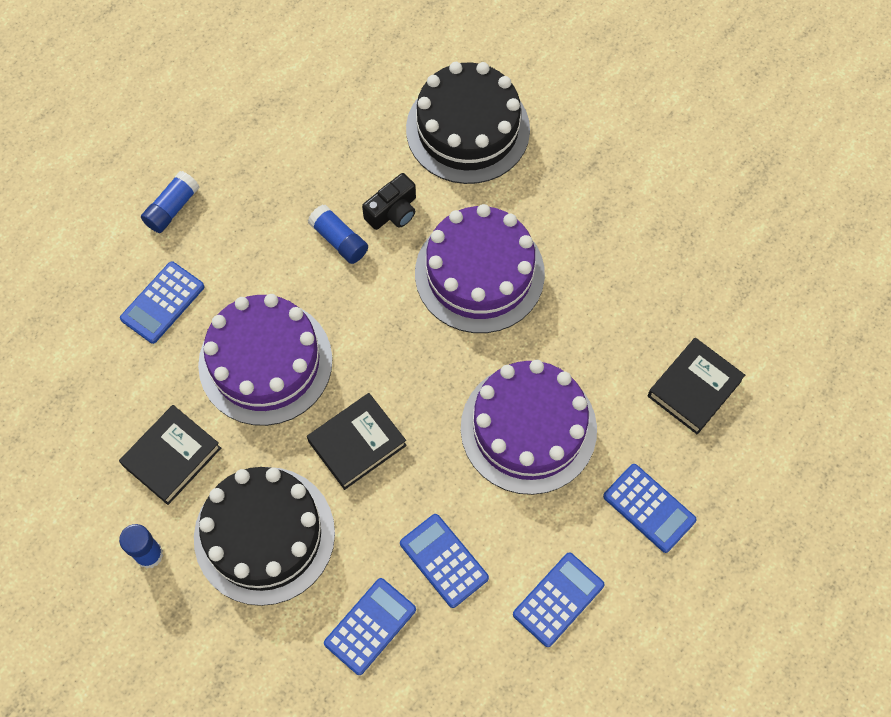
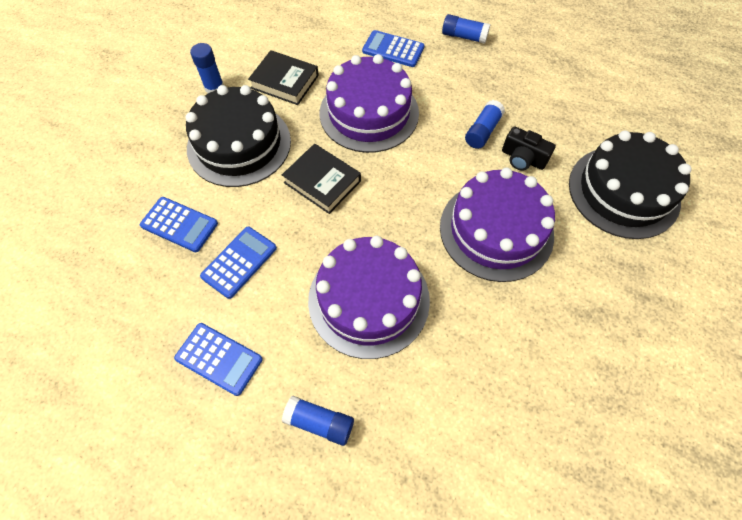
camera: 75 degrees right, 5 degrees down
(649, 508) = (319, 422): blue calculator -> blue glue stick
(694, 388) = (454, 442): black book -> none

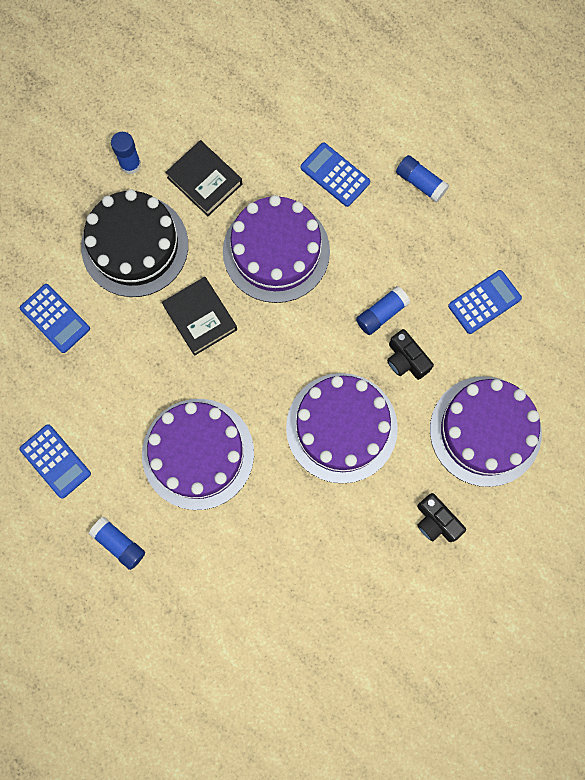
camera: 20 degrees right, 15 degrees up
(239, 262) = (97, 376): blue calculator -> blue calculator (484, 302)
(623, 191) = (485, 431): black cake -> purple cake
(629, 282) = (436, 521): none -> black camera

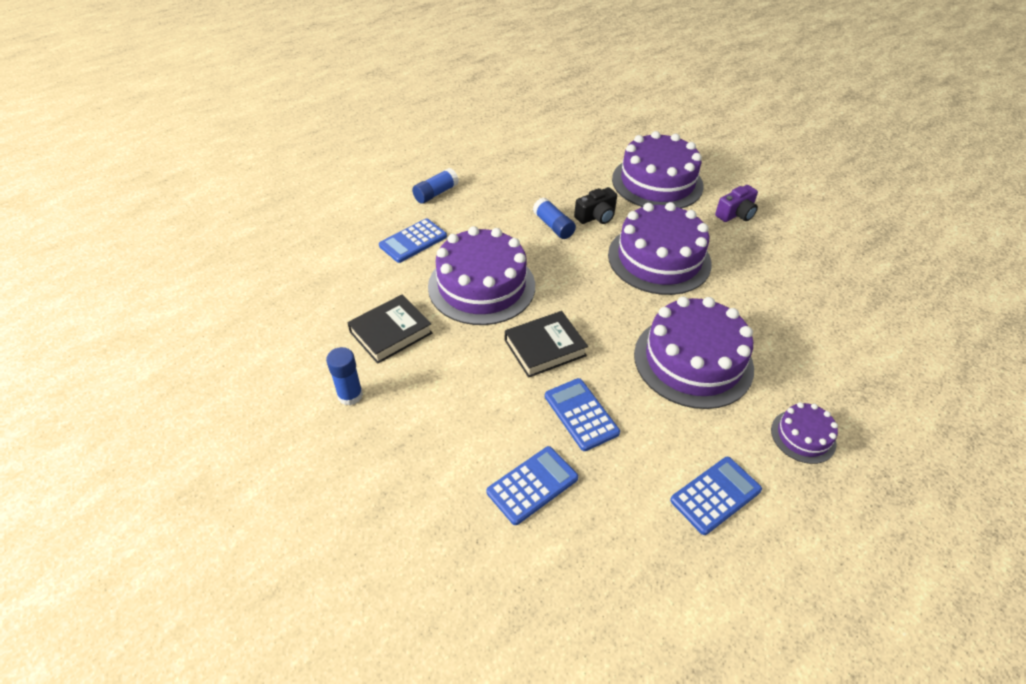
camera: 85 degrees left, 30 degrees down
(119, 544) = (803, 436): blue glue stick -> purple cake
(135, 246) = (452, 398): black cake -> none
(436, 521) = (736, 214): black camera -> purple camera
(484, 302) = (549, 172): blue calculator -> blue calculator (581, 414)

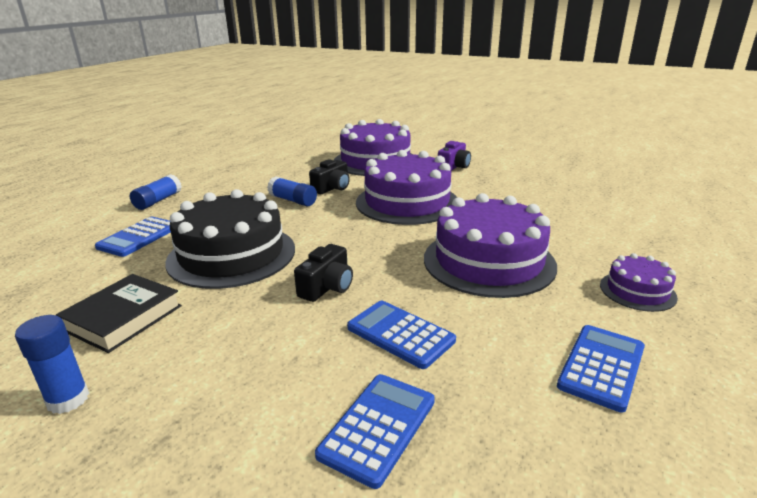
camera: 20 degrees left, 20 degrees down
(481, 286) = (232, 255): purple cake -> black cake
(545, 348) = (327, 287): black book -> black camera

